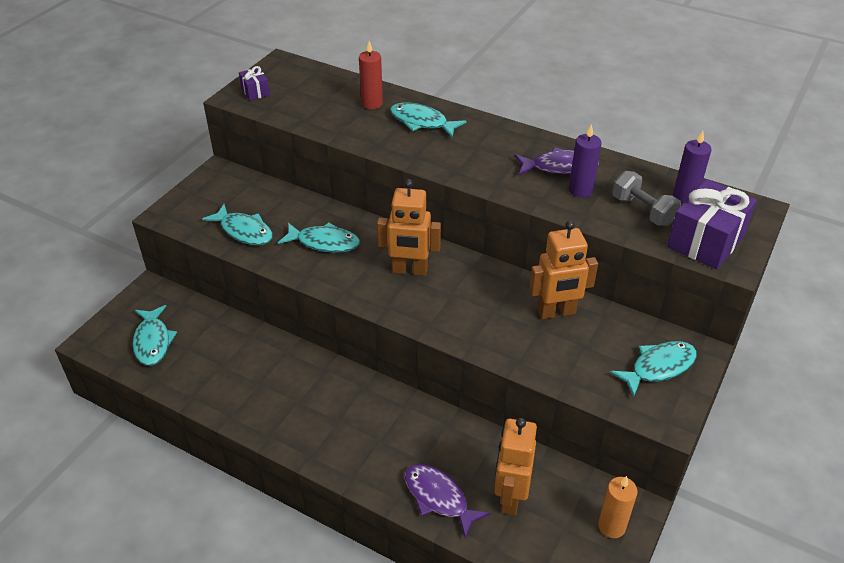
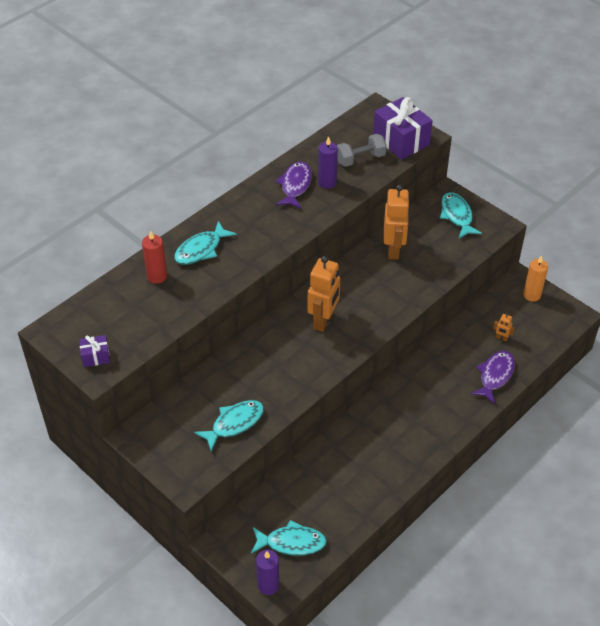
camera: 75 degrees left, 5 degrees up
(324, 242) = (270, 369): turquoise fish -> none
(438, 498) = (495, 375): purple fish -> purple fish turned 150 degrees clockwise
(510, 497) = (501, 338): orange robot -> orange robot, size x0.43
(685, 196) = (352, 135): purple candle -> purple candle (268, 585)

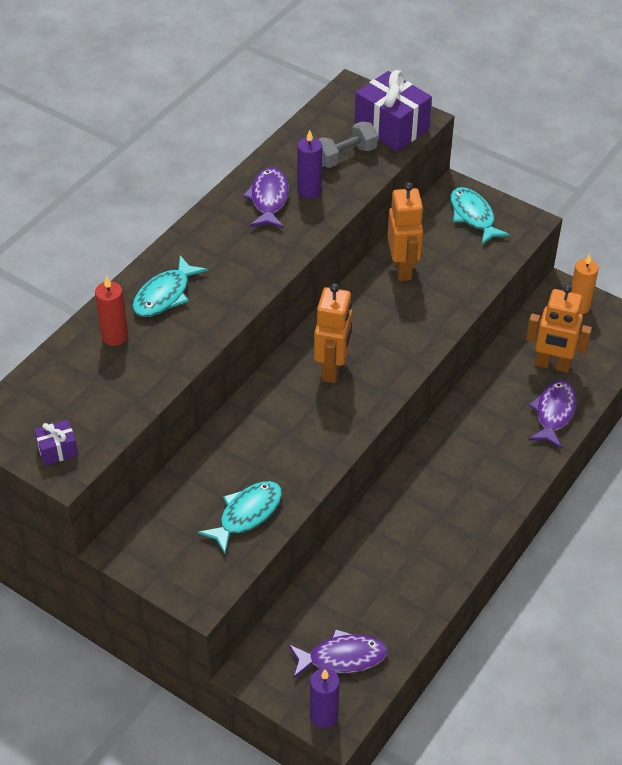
camera: 10 degrees left, 0 degrees up
(292, 542) = (342, 657): turquoise fish -> purple fish
(501, 338) = (552, 365): orange robot -> orange robot, size x2.31

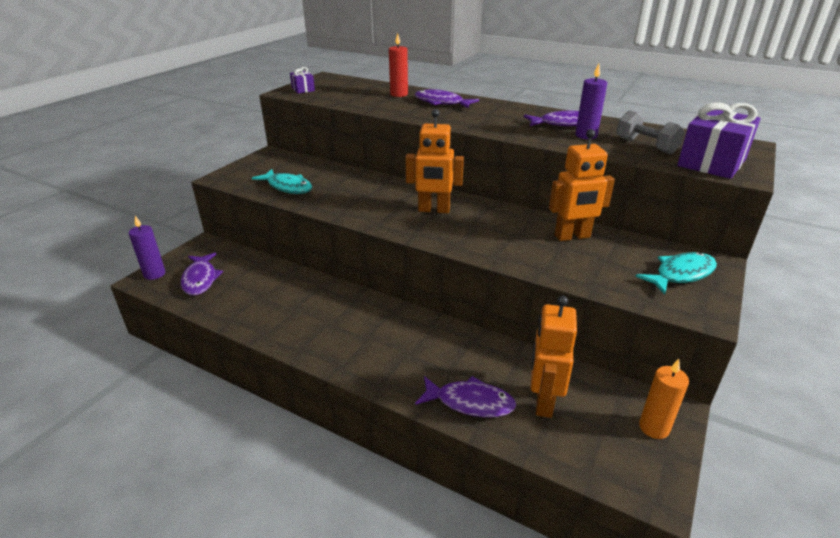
camera: 85 degrees right, 15 degrees down
(165, 295) = (441, 103): turquoise fish -> purple fish

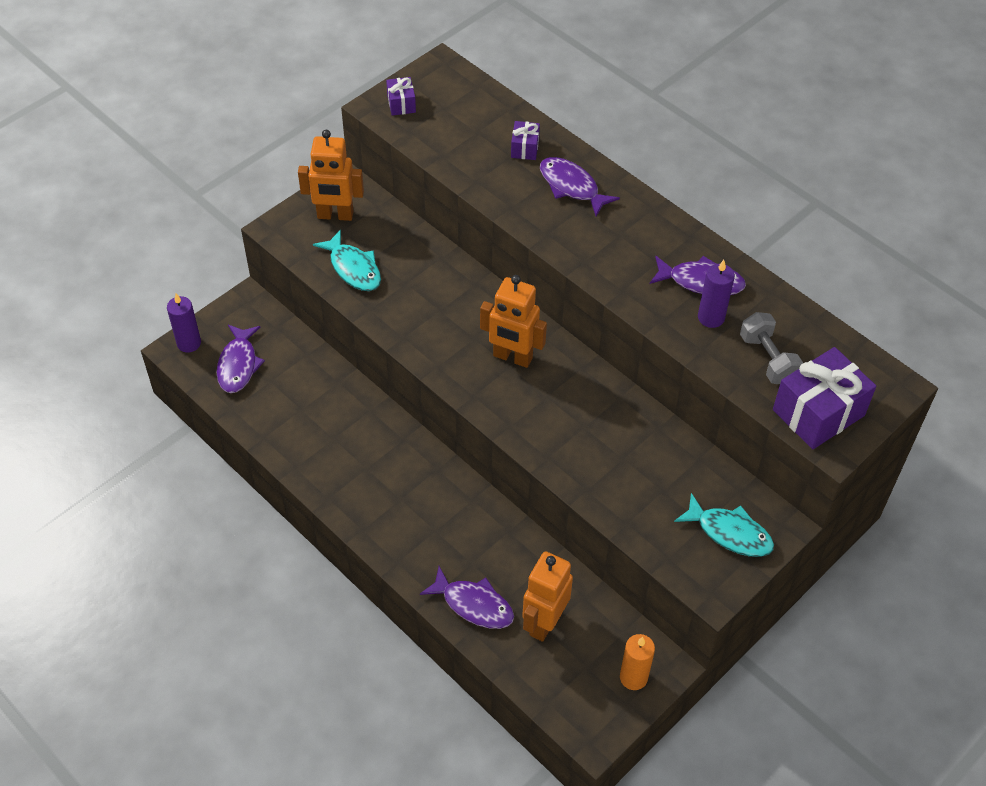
camera: 15 degrees right, 20 degrees up
(399, 94) = (525, 148): red candle -> purple gift
(572, 236) = (649, 444): orange robot -> orange robot (335, 215)
(681, 274) = (729, 533): turquoise fish -> turquoise fish turned 45 degrees clockwise

